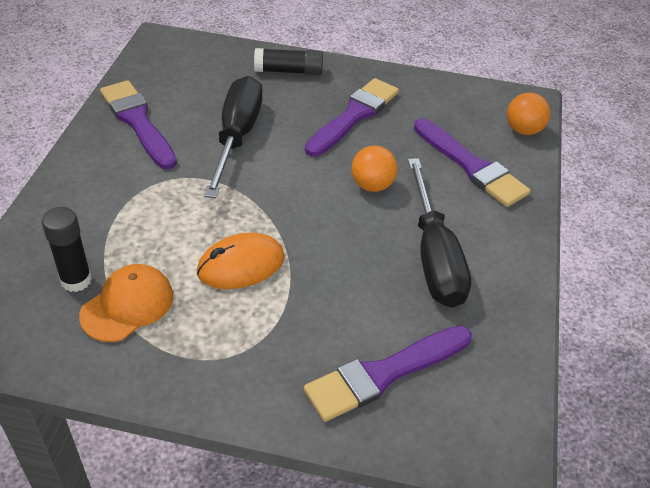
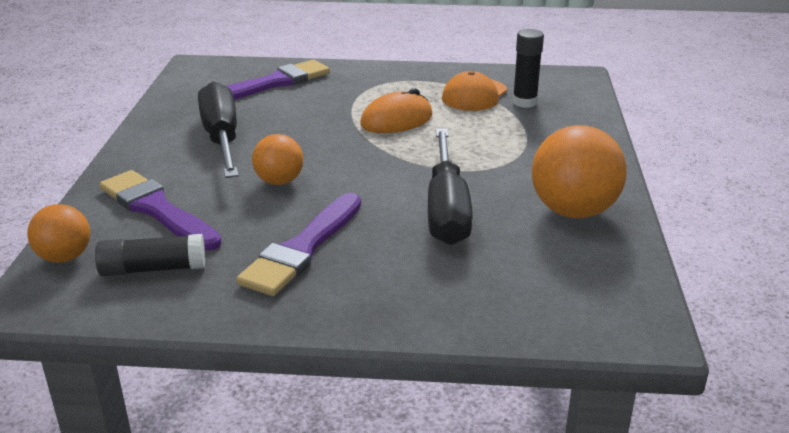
camera: 175 degrees right, 15 degrees down
(138, 122) = (573, 211): purple brush -> orange ball
(288, 71) = (410, 301): black glue stick -> black glue stick (153, 269)

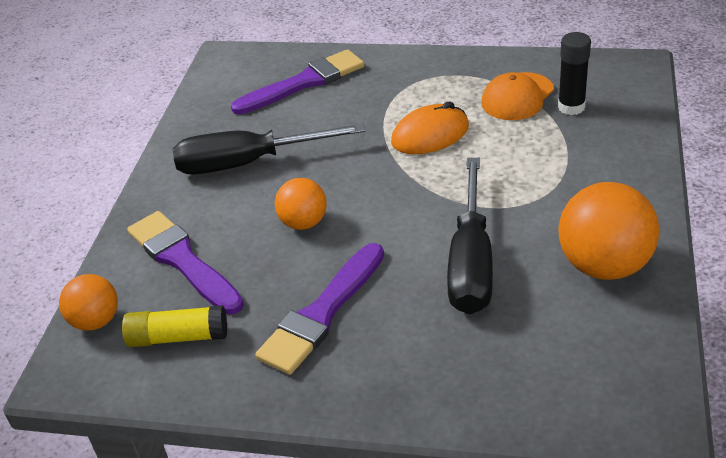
camera: 10 degrees right, 10 degrees up
(153, 269) = (178, 337): black glue stick -> yellow glue stick
(221, 138) = (248, 163): black screwdriver -> black screwdriver turned 90 degrees counterclockwise

